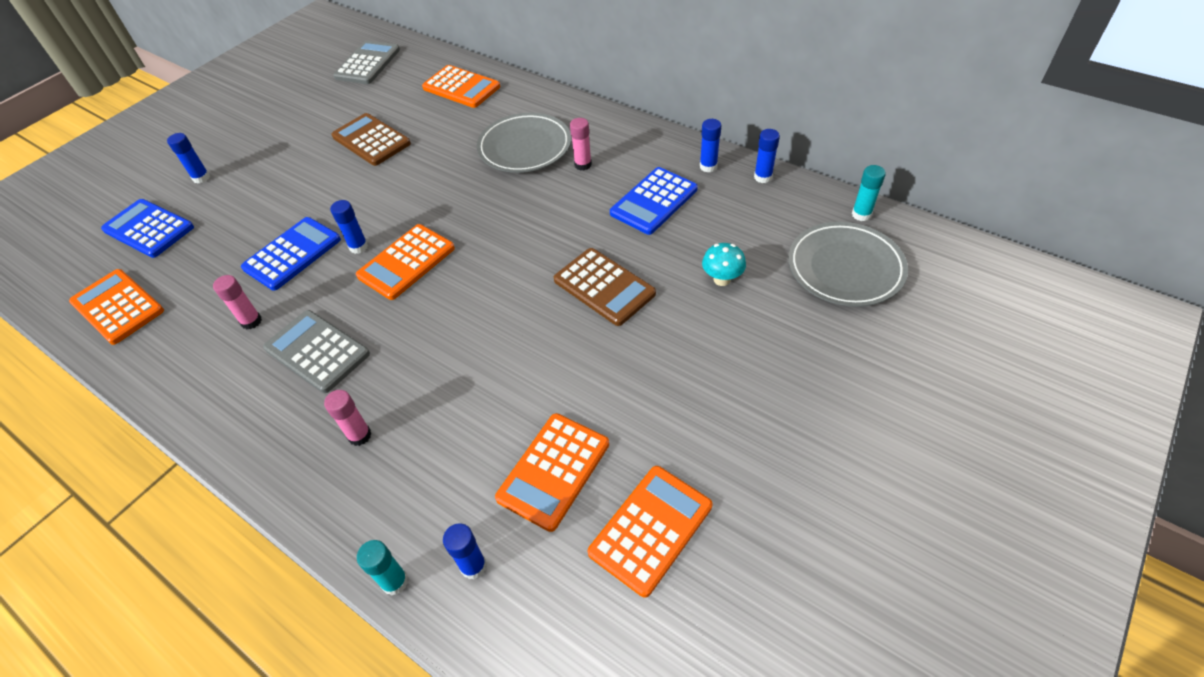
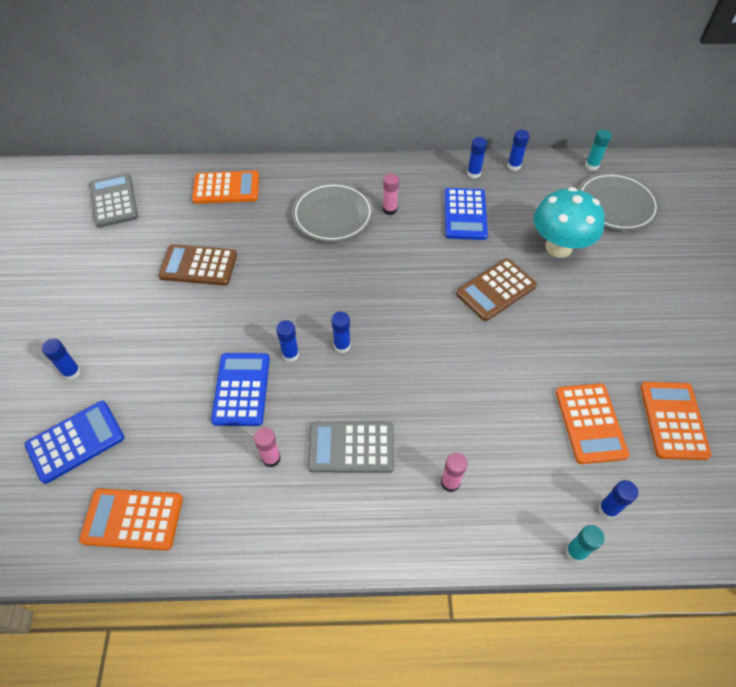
camera: 40 degrees left, 5 degrees up
(149, 229) = (76, 441): blue calculator -> blue calculator turned 150 degrees clockwise
(406, 262) = (342, 346): orange calculator -> blue glue stick
(604, 287) = (496, 290): brown calculator -> brown calculator turned 135 degrees clockwise
(722, 279) = (558, 247): turquoise mushroom -> turquoise mushroom, size x2.09

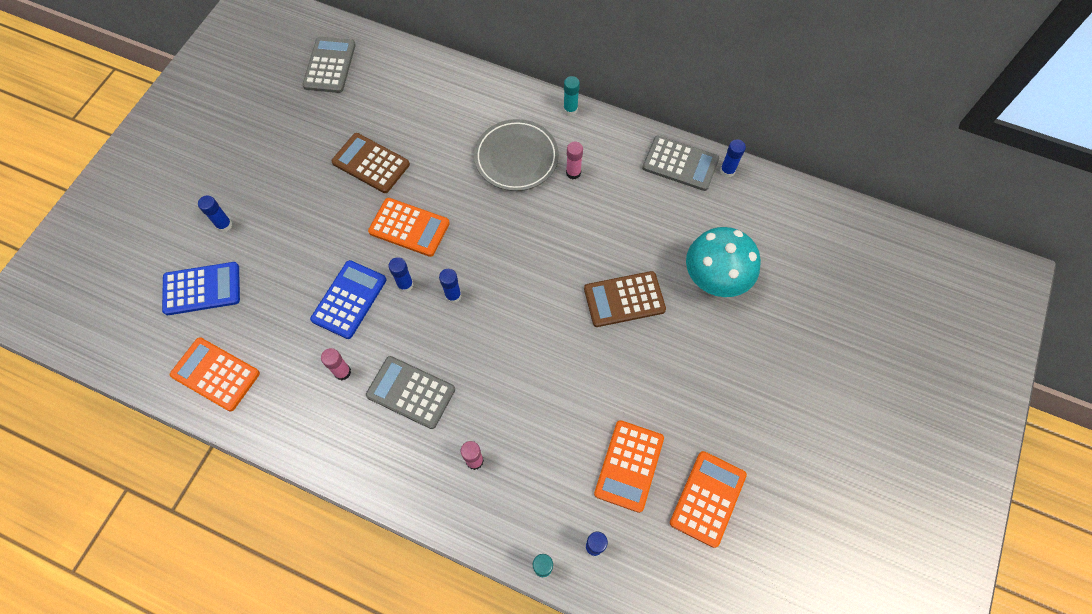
camera: 25 degrees right, 10 degrees up
(226, 188) = (434, 90): orange calculator -> orange calculator (409, 227)
(465, 214) = (643, 207): blue calculator -> none
(473, 173) = (680, 164): blue glue stick -> grey calculator
(591, 165) = (810, 202): turquoise glue stick -> turquoise glue stick (570, 109)
(616, 205) = (805, 257): grey plate -> none

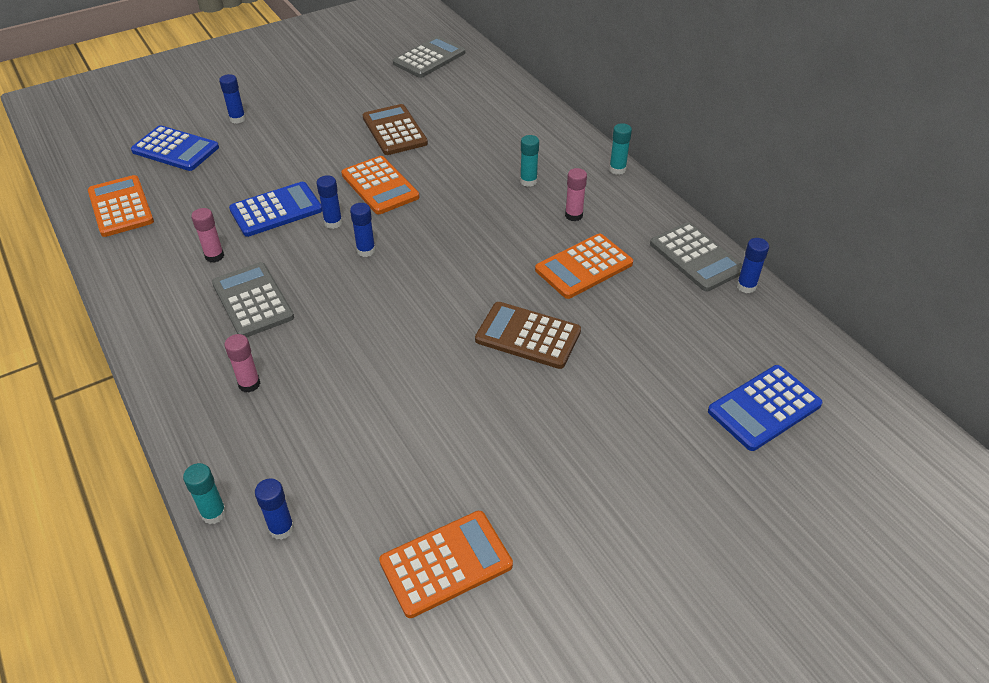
camera: 35 degrees right, 20 degrees down
(516, 158) = (528, 181): grey plate -> turquoise glue stick
(629, 466) = (391, 479): orange calculator -> orange calculator (584, 267)
(714, 280) = (644, 369): turquoise mushroom -> none
(800, 265) = (764, 408): none -> blue calculator

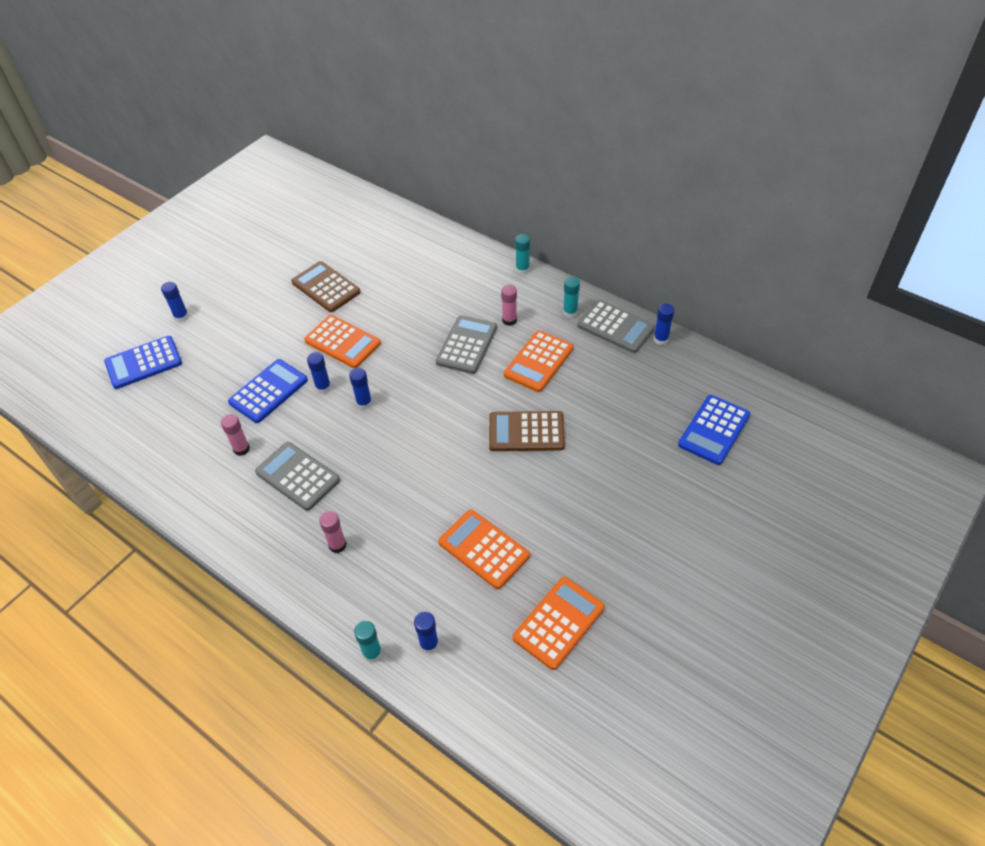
camera: 20 degrees left, 5 degrees up
(121, 207) = (129, 432): orange calculator -> orange calculator (484, 549)
(175, 149) = (143, 363): blue calculator -> blue calculator turned 150 degrees clockwise
(429, 58) = (316, 209): grey calculator -> grey calculator (467, 345)
(528, 181) = (459, 301): turquoise glue stick -> turquoise glue stick (570, 312)

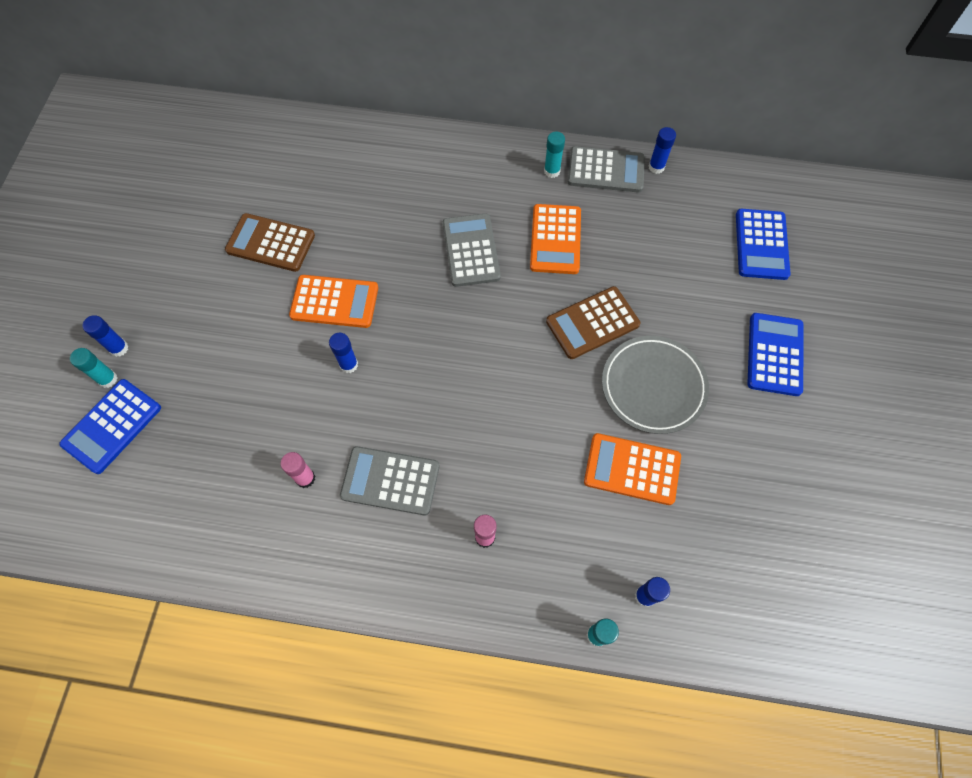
camera: 30 degrees left, 15 degrees up
(268, 391) = (289, 396): blue calculator -> blue calculator (774, 354)
(364, 403) = (406, 363): blue glue stick -> none
(509, 320) = (496, 204): pink glue stick -> none
(522, 269) = (473, 140): turquoise glue stick -> turquoise glue stick (108, 379)
(543, 497) = (653, 386): none -> grey plate
(559, 623) = (748, 510): orange calculator -> none

